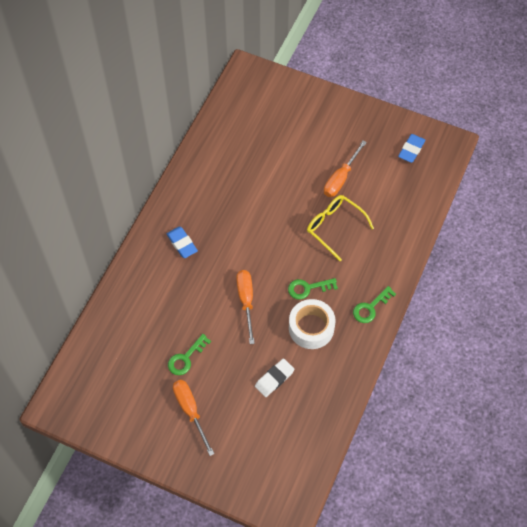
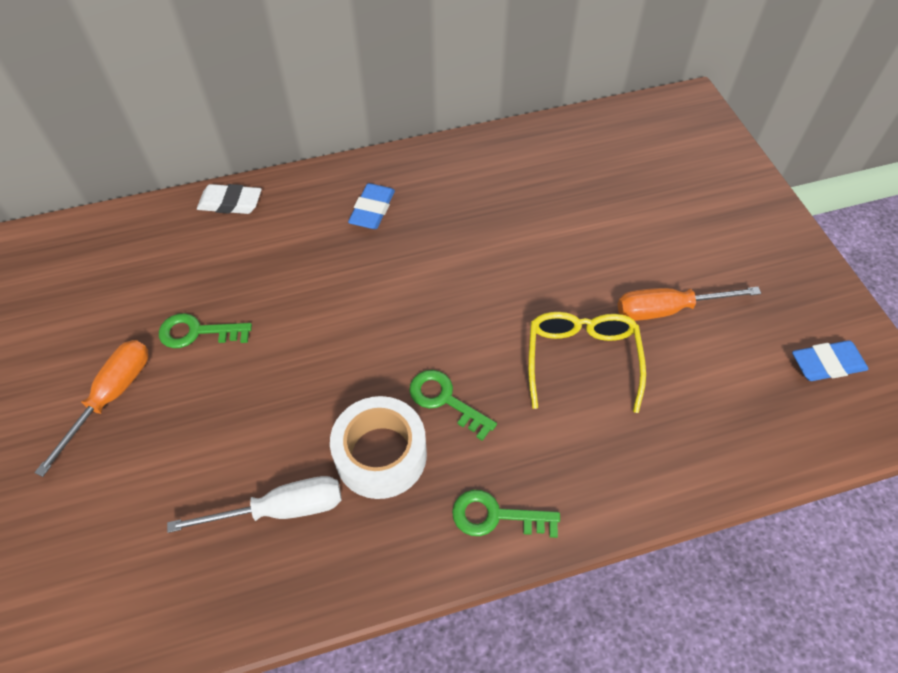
camera: 50 degrees right, 5 degrees down
(246, 301) = (350, 338): orange screwdriver -> none
(274, 379) = (247, 468): white eraser -> white eraser (230, 203)
(303, 378) = (280, 509): none -> white screwdriver

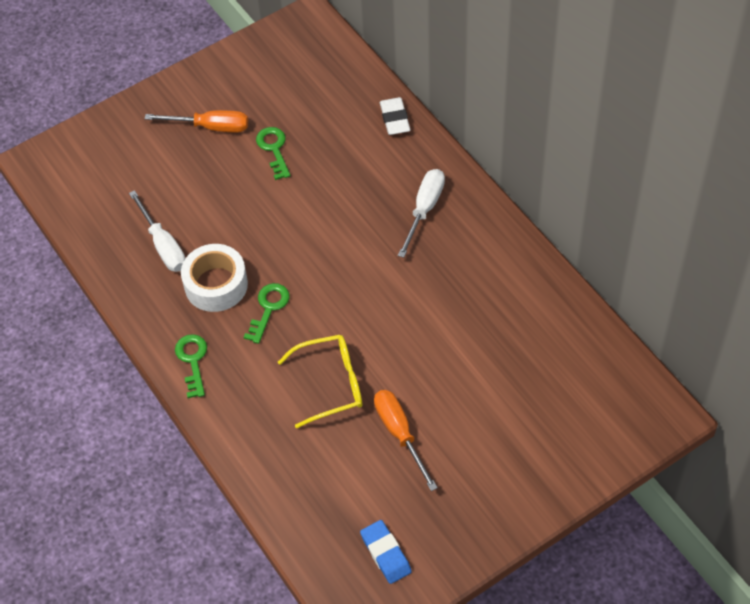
camera: 75 degrees right, 0 degrees up
(372, 210) = (424, 209): blue eraser -> white screwdriver

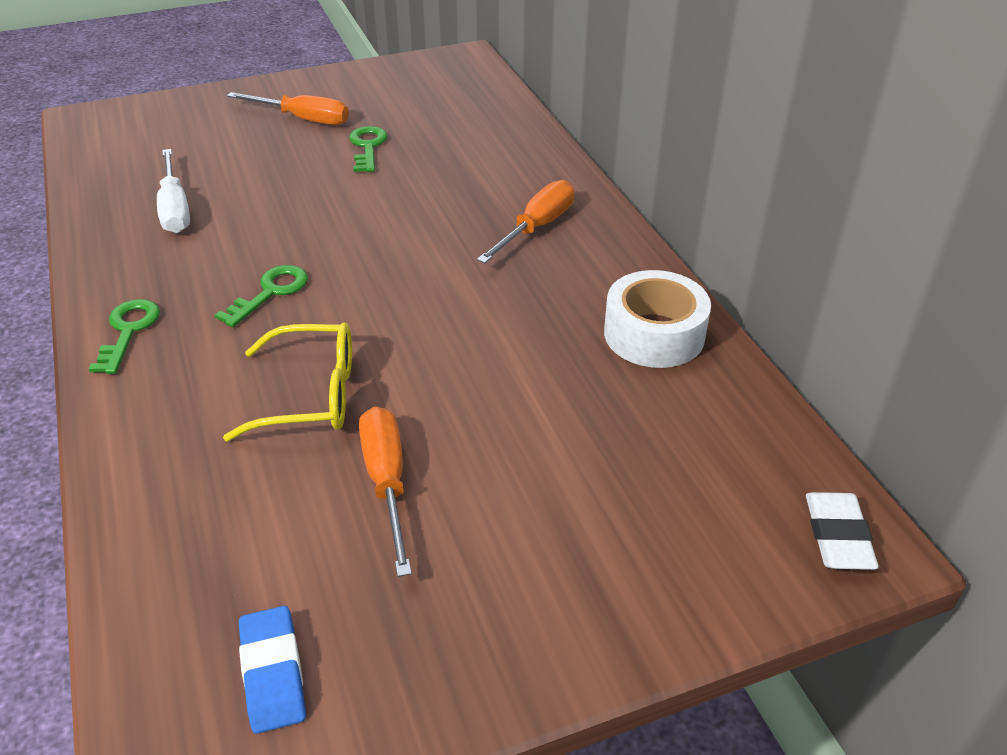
camera: 10 degrees right, 15 degrees down
(216, 285) = (216, 256): white tape -> white tape (654, 334)
(395, 119) = (531, 143): white eraser -> white eraser (837, 536)
(424, 209) = (536, 227): white screwdriver -> orange screwdriver

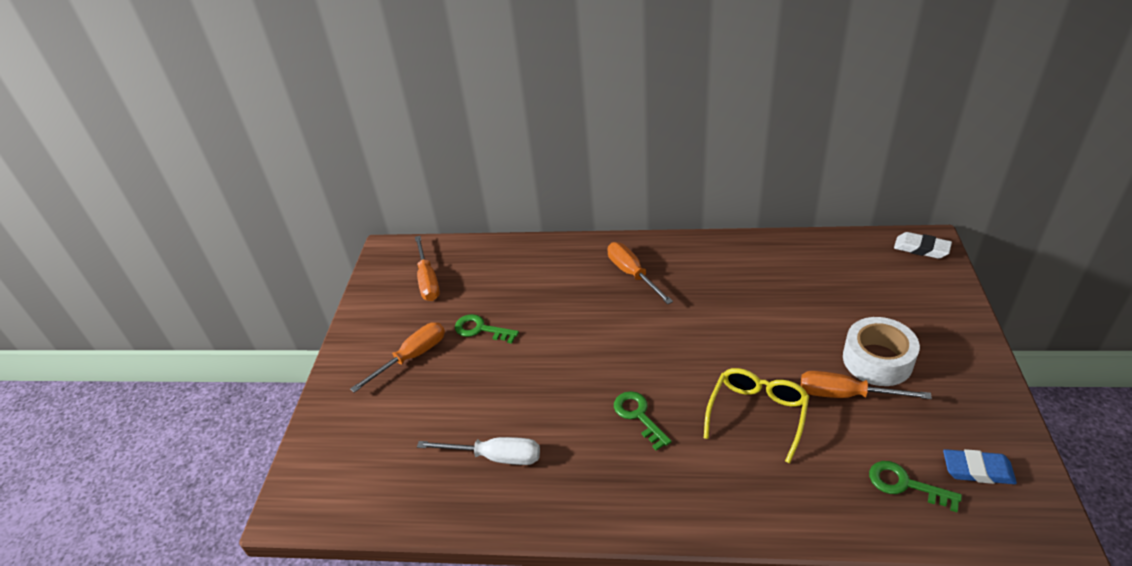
camera: 60 degrees left, 0 degrees up
(128, 331) = (647, 505): green key -> green key (905, 484)
(430, 93) = (428, 280): none -> orange screwdriver
(654, 334) = (758, 258): white tape -> white tape (877, 360)

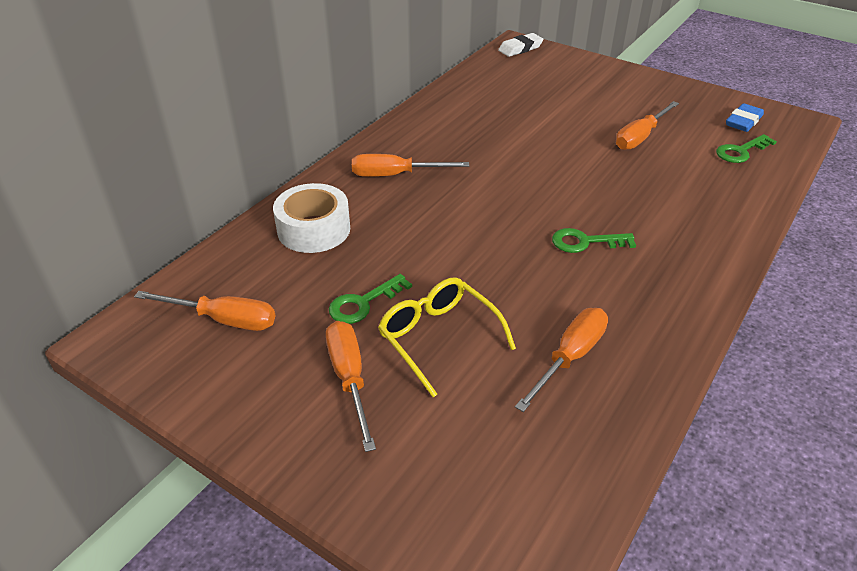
camera: 65 degrees left, 0 degrees up
(495, 457) = (569, 357): white screwdriver -> orange screwdriver
(757, 414) = (630, 181): yellow glasses -> yellow glasses (438, 338)
(877, 360) = (616, 111): white tape -> white tape (314, 229)

